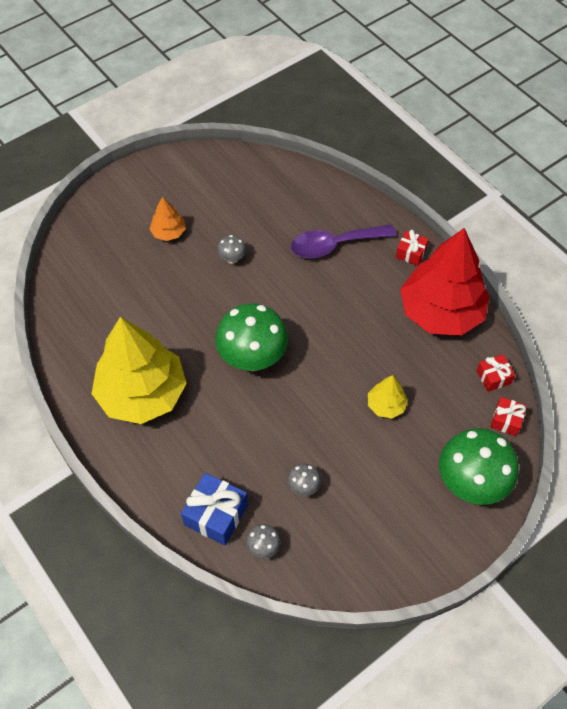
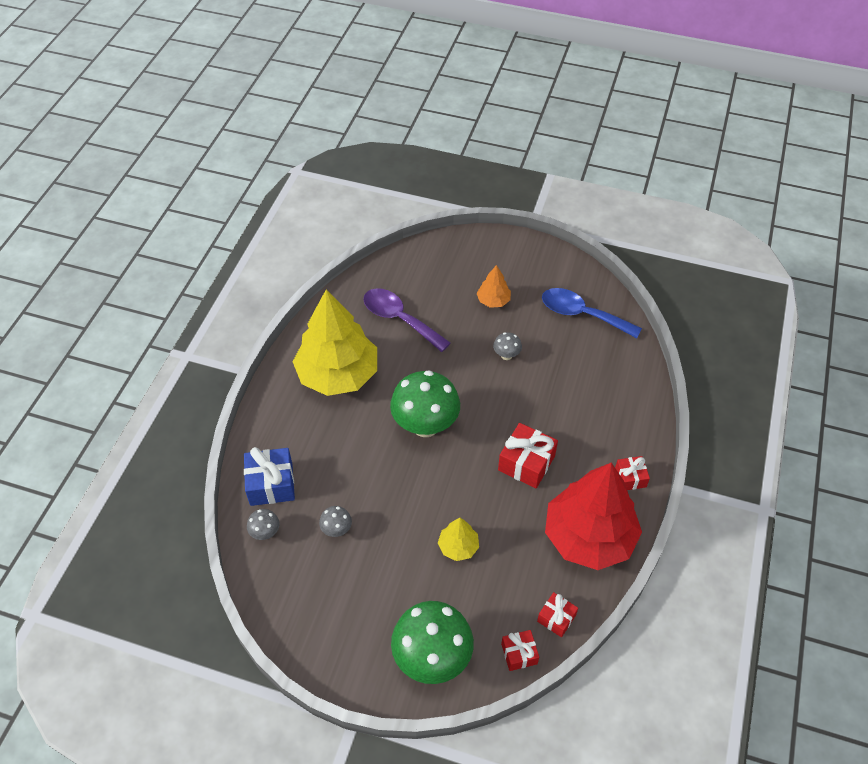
camera: 55 degrees right, 5 degrees down
(237, 184) = (582, 314): none -> blue spoon
(334, 245) = (585, 416): purple spoon -> purple spoon (399, 319)
(346, 310) = (526, 463): none -> red gift

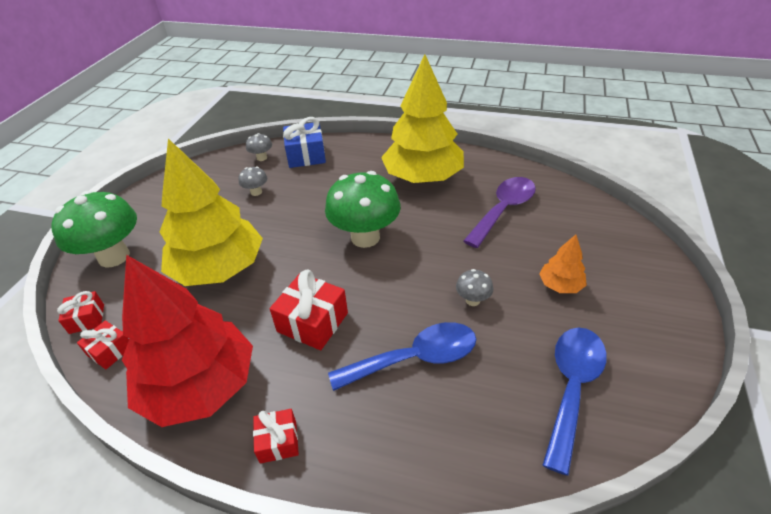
camera: 90 degrees right, 10 degrees down
(458, 546) = (219, 268): yellow tree -> yellow tree, size x2.30
(561, 396) = (415, 358): none -> blue spoon

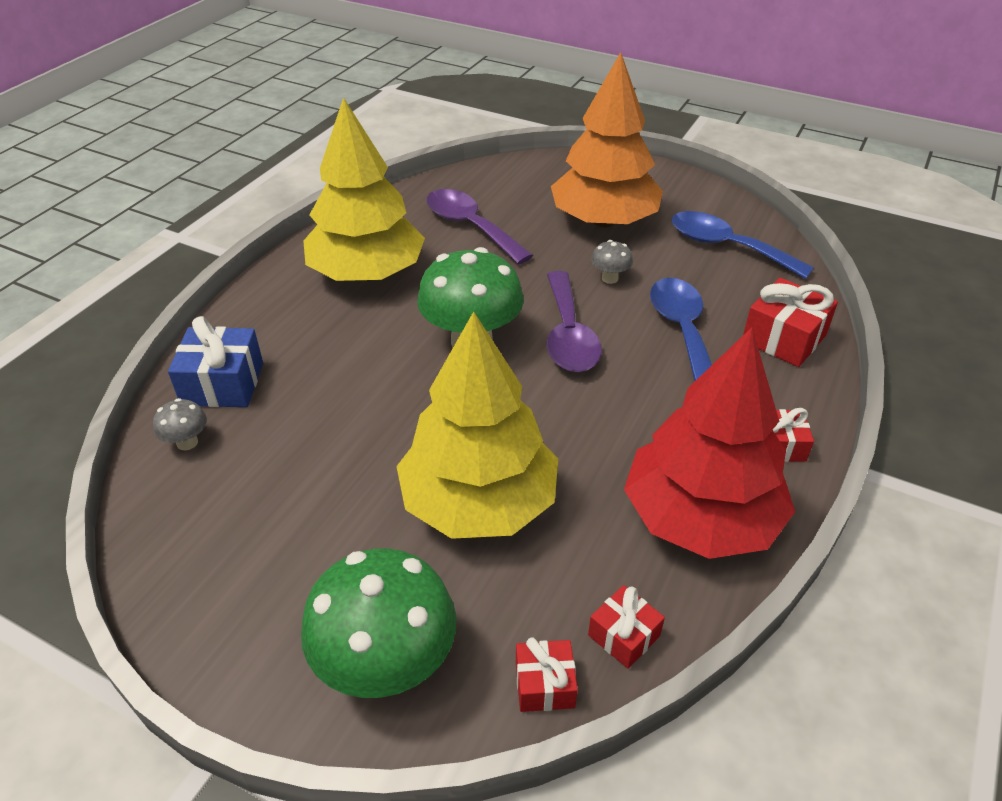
camera: 80 degrees left, 0 degrees up
(256, 192) = (295, 453): grey mushroom -> none
(312, 322) = (614, 405): red gift -> red gift (784, 338)
(388, 285) = (568, 335): none -> purple spoon
(560, 285) = (603, 221): orange tree -> orange tree, size x2.30

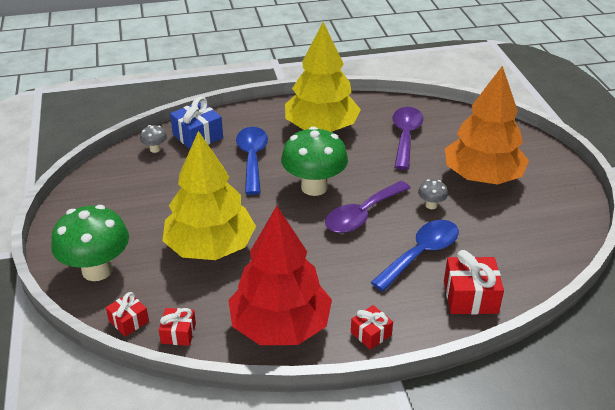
camera: 50 degrees right, 5 degrees down
(727, 247) = (530, 235): blue spoon -> blue spoon (252, 158)

